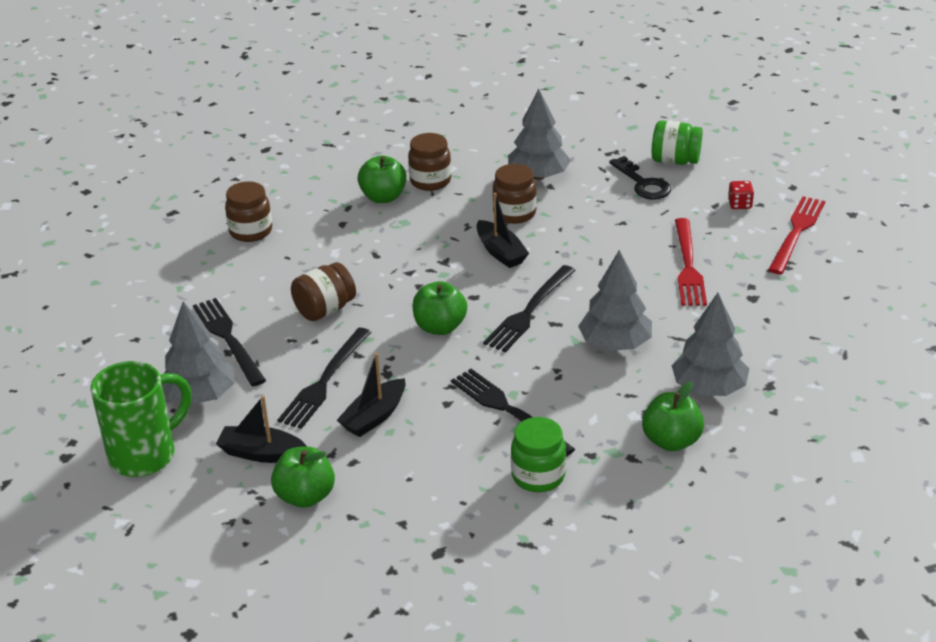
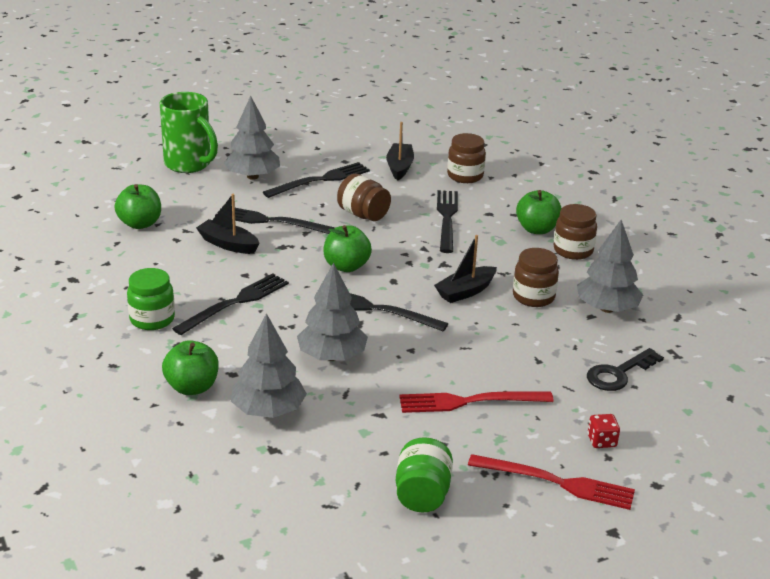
camera: 80 degrees right, 5 degrees down
(261, 453) = (188, 204): black boat -> black boat (399, 167)
(347, 252) = (447, 218): none -> black fork
(675, 161) = (676, 396): green jar -> green jar (422, 495)

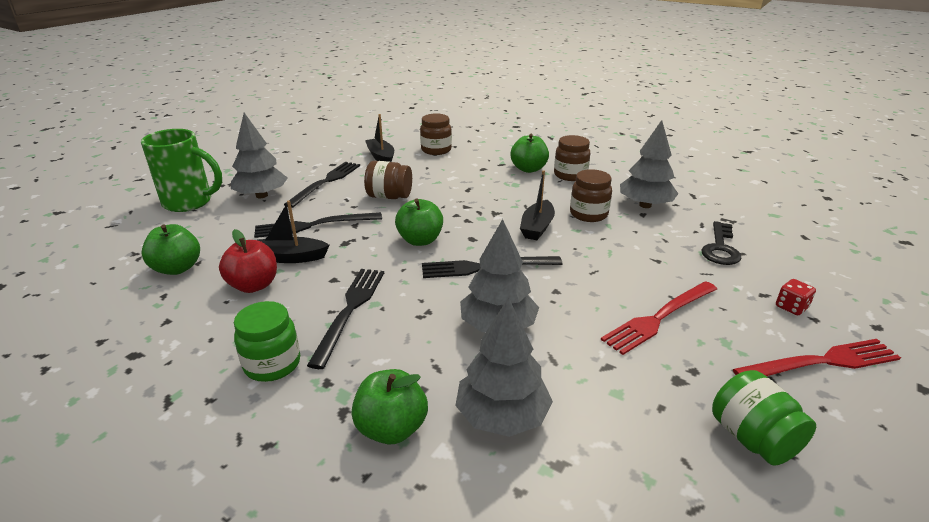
camera: 30 degrees left, 0 degrees up
(183, 258) = (254, 285): none -> red apple
(447, 218) = (457, 180): black fork -> none

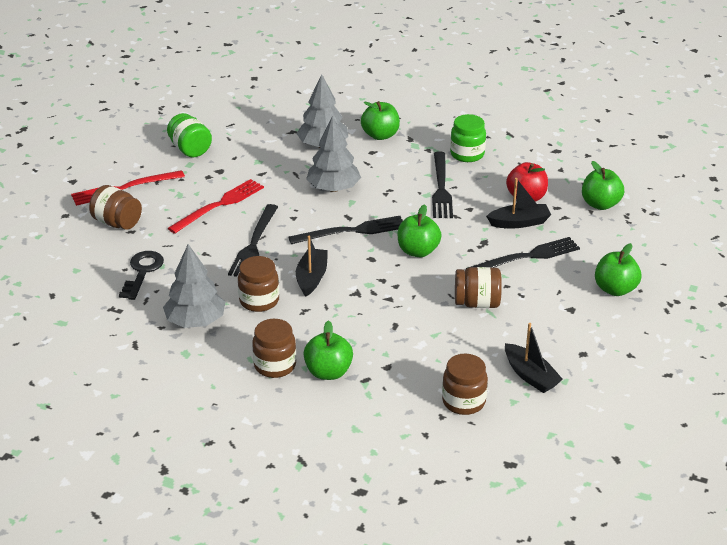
camera: 170 degrees right, 5 degrees up
(190, 202) = (678, 271): green mug -> none
(262, 195) = (615, 289): grey tree -> green apple
(326, 182) = (563, 318): black fork -> black fork (254, 244)
(791, 307) = (117, 223): red dice -> brown jar

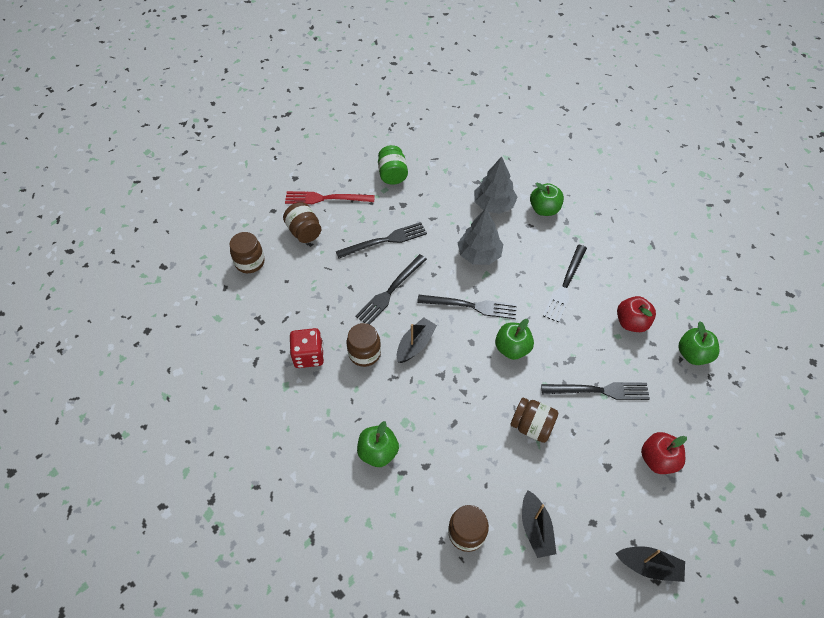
camera: 25 degrees right, 20 degrees up
(142, 272) = (297, 289): black key -> none
(195, 321) = (308, 355): grey tree -> red dice
(219, 205) = (385, 240): red fork -> black fork
(275, 365) = (342, 427): brown jar -> brown jar (250, 262)
(467, 154) = (605, 255): green jar -> none
(519, 222) = (611, 349): black boat -> black boat (648, 566)
(615, 289) = (658, 459): green apple -> red apple

